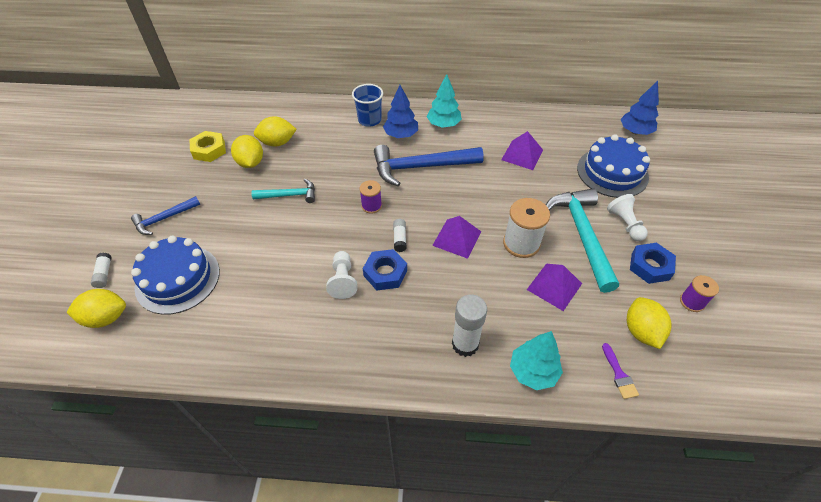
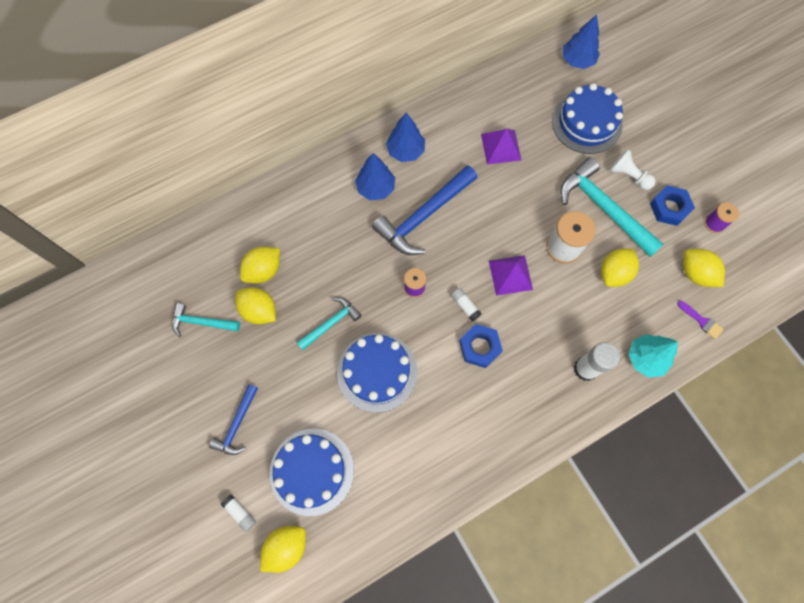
camera: 35 degrees left, 20 degrees up
(209, 150) = (202, 322): yellow nut -> turquoise hammer
(290, 243) = (377, 372): none -> blue cake
(343, 280) = (452, 377): white pawn -> none
(369, 120) = (330, 187): blue cup -> none
(443, 124) = (405, 151): turquoise tree -> blue tree
(554, 286) = (614, 273): purple pyramid -> yellow lemon

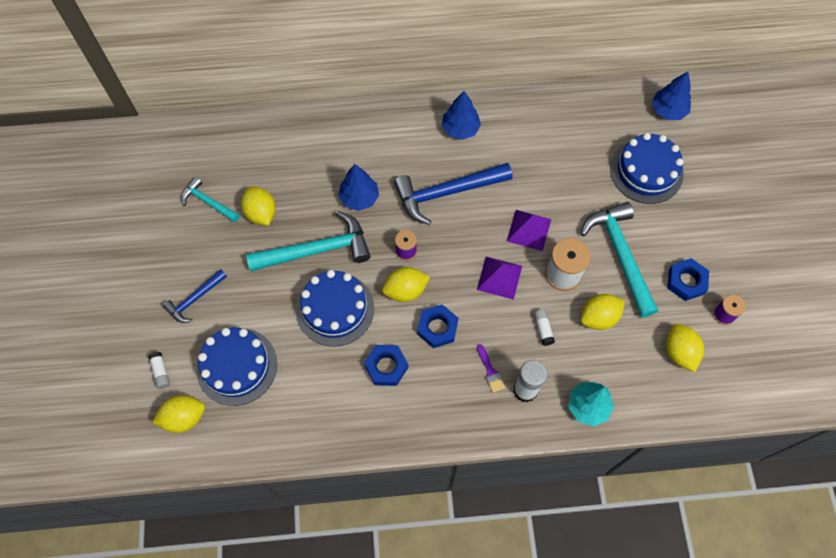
camera: 25 degrees right, 5 degrees down
(264, 271) = (282, 181): yellow lemon -> yellow lemon (405, 291)
(331, 323) = (316, 250): turquoise hammer -> turquoise hammer, size x1.81
(375, 188) = (416, 150): blue tree -> blue tree (359, 198)
(452, 405) = (386, 367): none -> blue nut
(465, 306) = (443, 286): white glue stick -> white glue stick (543, 329)
(501, 147) = (551, 160): purple pyramid -> purple pyramid (529, 230)
(628, 176) = (661, 236): white pawn -> none
(701, 321) = (661, 397): purple brush -> purple brush (490, 371)

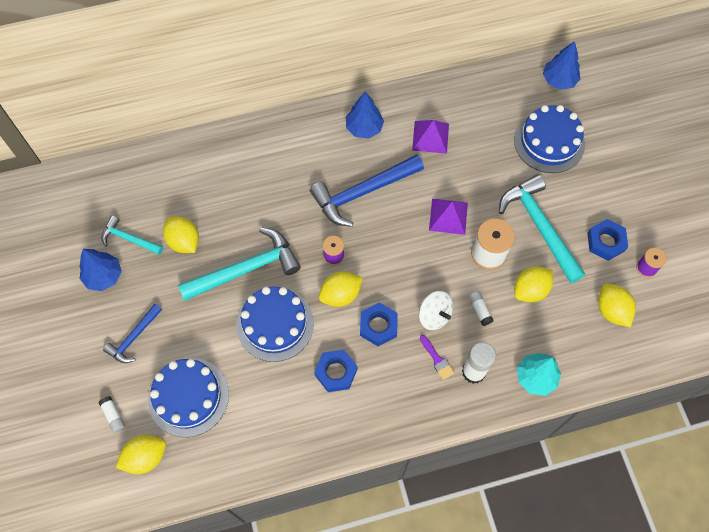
camera: 10 degrees left, 0 degrees up
(359, 198) = (278, 211): blue tree -> blue tree (103, 276)
(496, 327) = (434, 315): none -> white spinning top
(499, 277) = (429, 267): purple pyramid -> purple pyramid (430, 137)

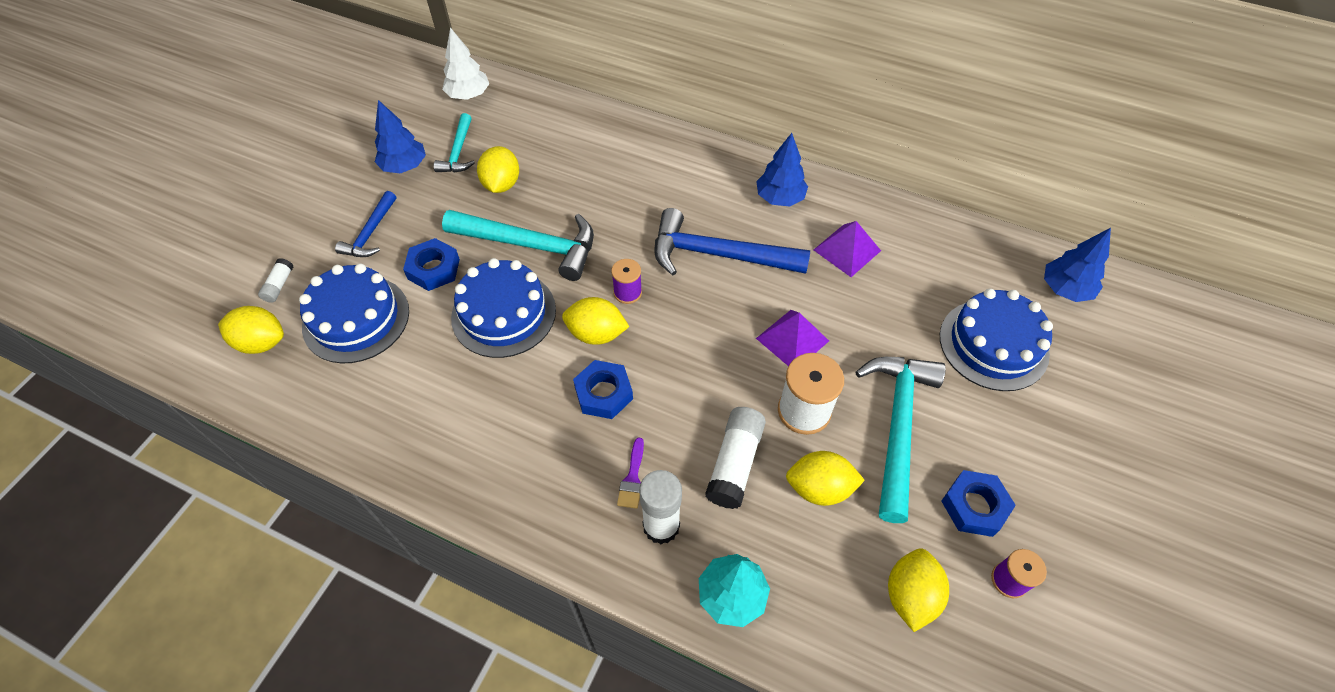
camera: 40 degrees right, 10 degrees down
(89, 192) = (468, 95): none -> white tree
(129, 239) = (458, 151): turquoise hammer -> turquoise hammer turned 150 degrees counterclockwise
(134, 337) = (371, 233): blue hammer -> blue hammer turned 60 degrees counterclockwise
(336, 372) = (512, 405): blue nut -> blue nut (433, 269)
(434, 315) = (675, 429): white spinning top -> none
(479, 310) = (734, 463): white glue stick -> white glue stick, size x1.88

